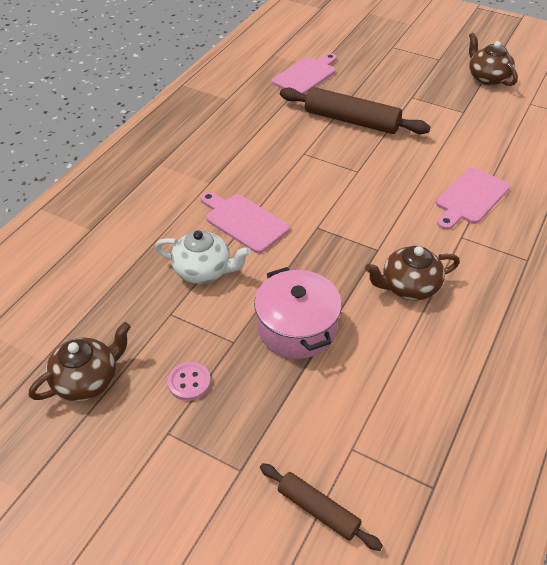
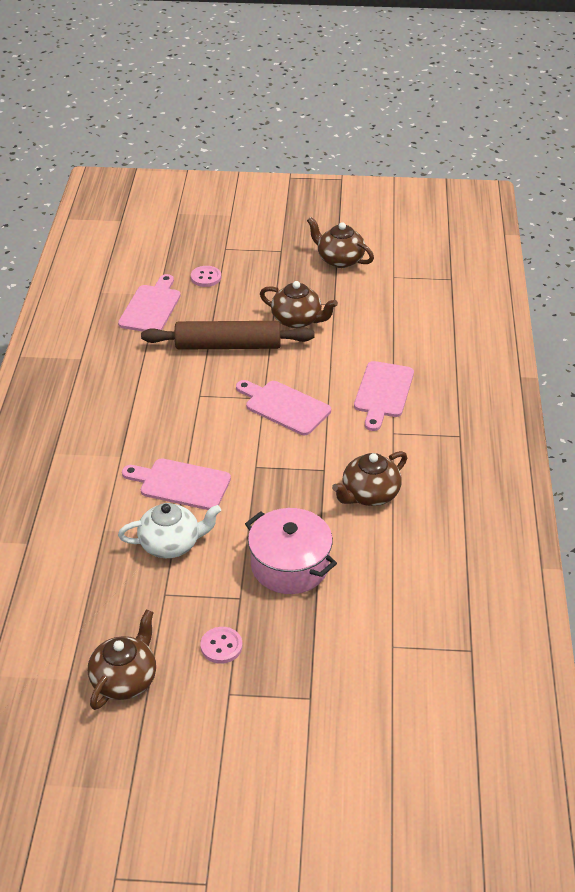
camera: 25 degrees left, 5 degrees down
(318, 509) = (390, 702): brown rolling pin -> none
(364, 64) = (206, 277): none -> pink button
(372, 184) = (284, 406): none -> pink cutting board
(423, 116) = (297, 320): none -> brown teapot

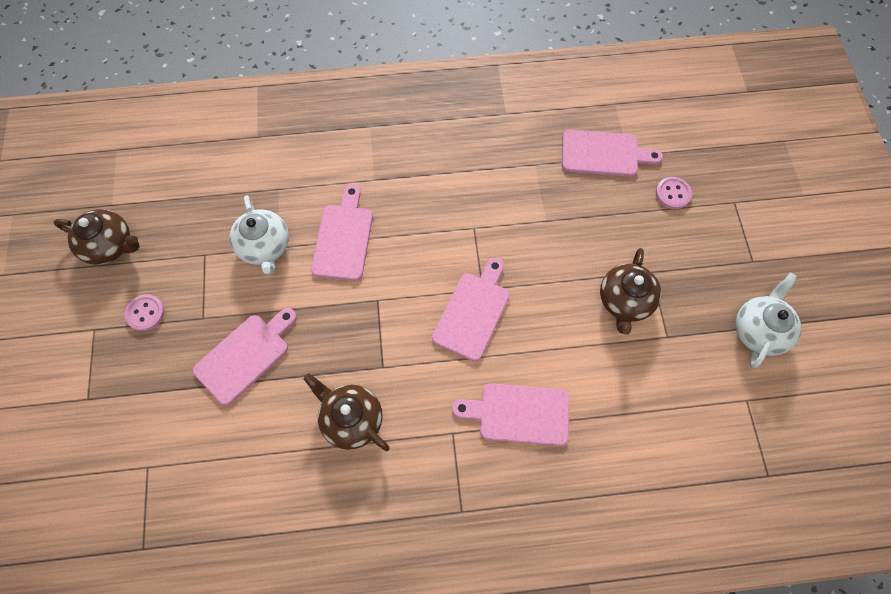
camera: 80 degrees right, 25 degrees up
(228, 345) = (560, 239): brown rolling pin -> none
(290, 565) = (245, 355): pink pot -> pink cutting board
(339, 260) = (759, 330): brown teapot -> white teapot

